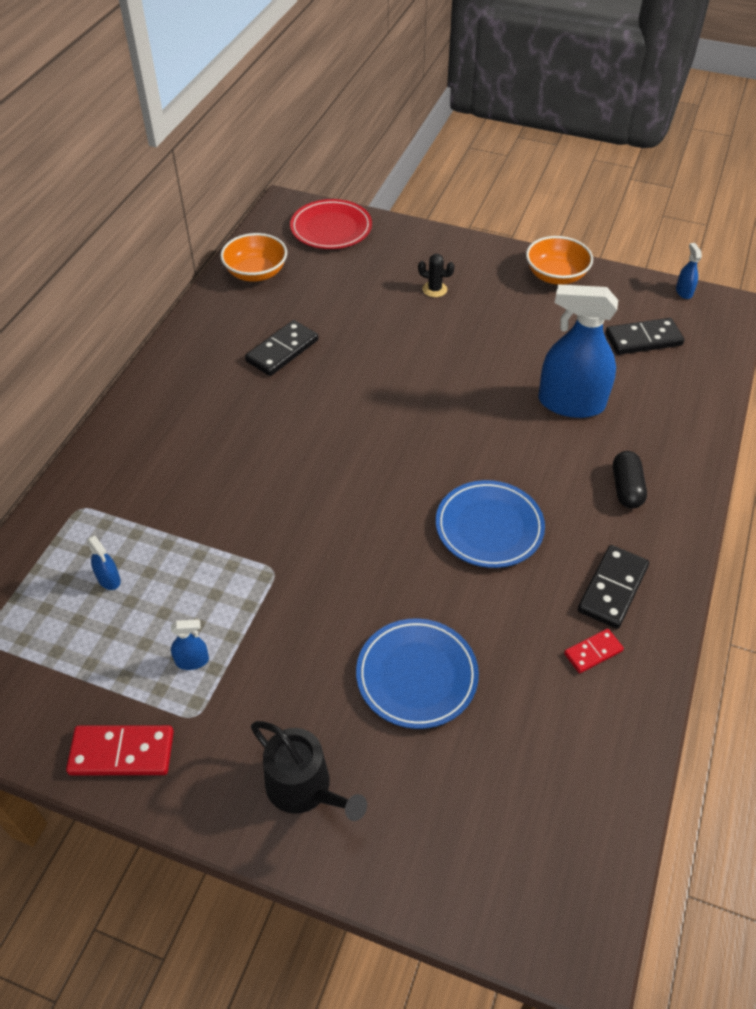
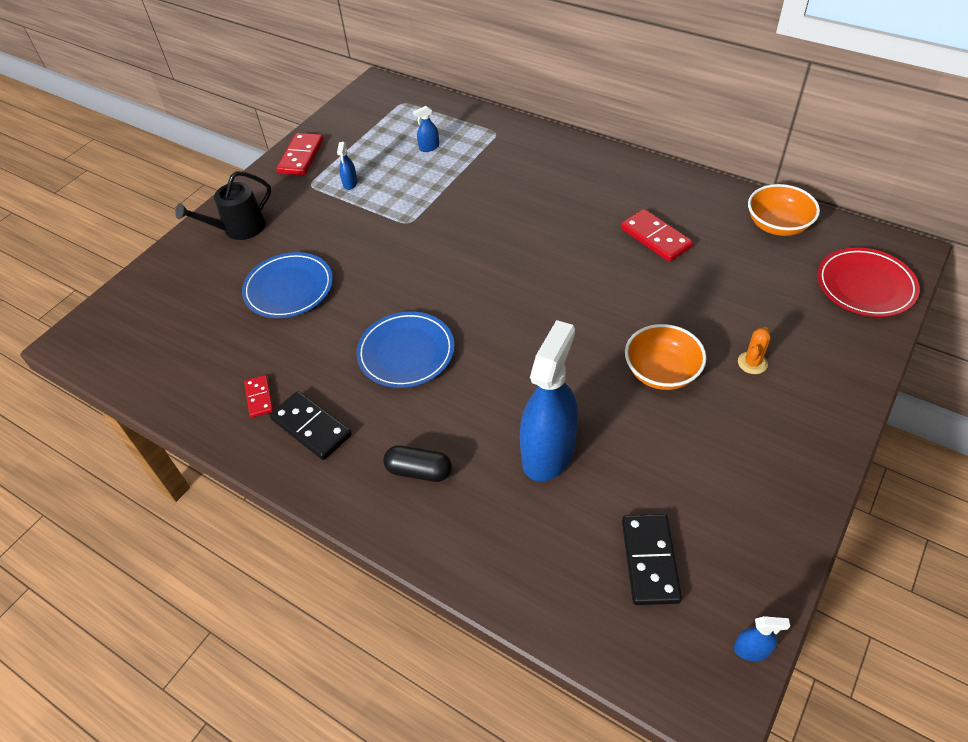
camera: 105 degrees right, 0 degrees up
(282, 351) = (655, 238): black domino -> red domino
(434, 289) = (752, 363): black cactus -> orange cactus
(556, 276) = (784, 492): orange bowl -> orange bowl (661, 372)

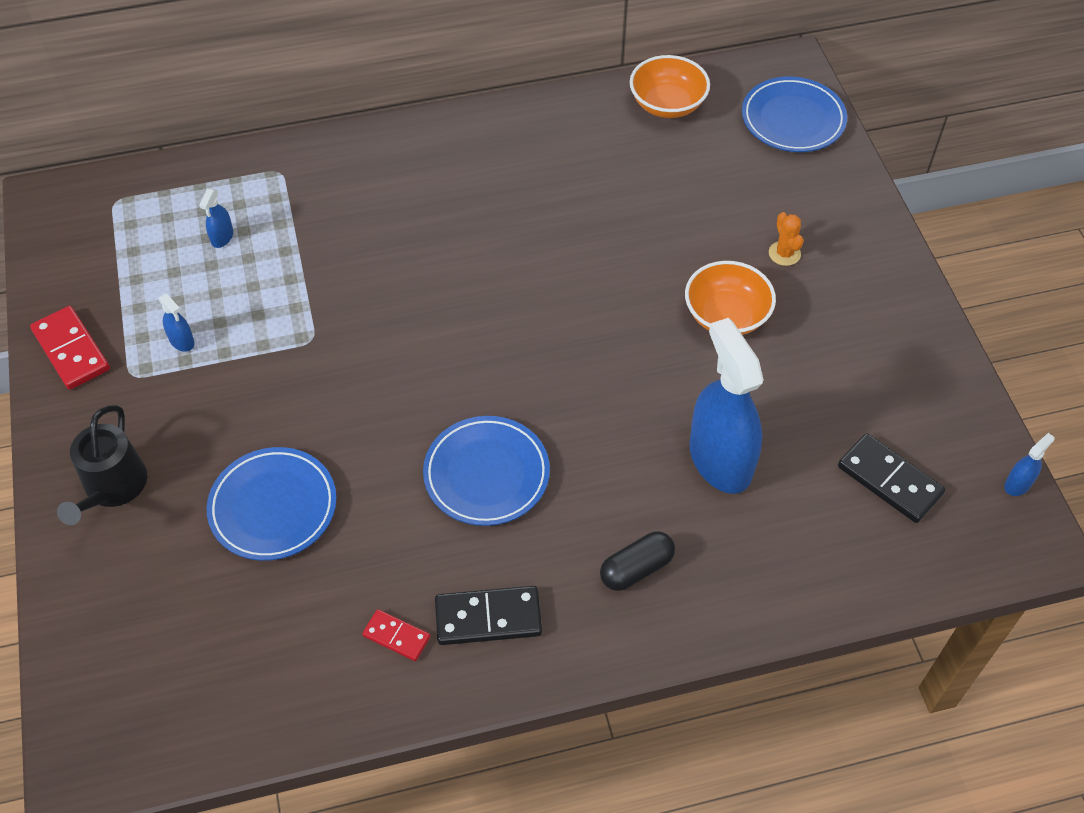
camera: 50 degrees left, 5 degrees up
(655, 238) = (579, 188): red domino -> none
(865, 286) = (793, 119): red plate -> blue plate

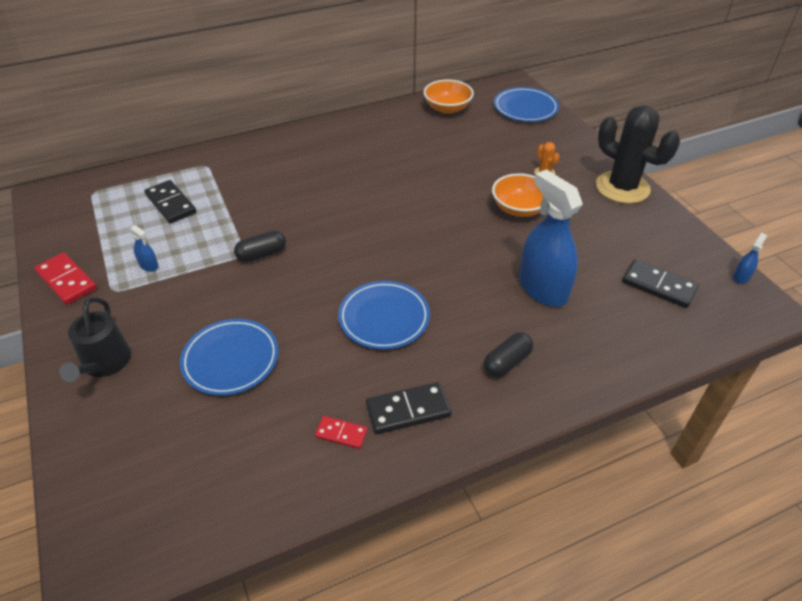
camera: 10 degrees left, 10 degrees down
(222, 237) = (171, 204): blue spray bottle -> black domino
(337, 344) = (262, 254): none -> black capsule
(897, 298) = (622, 187): none -> black cactus

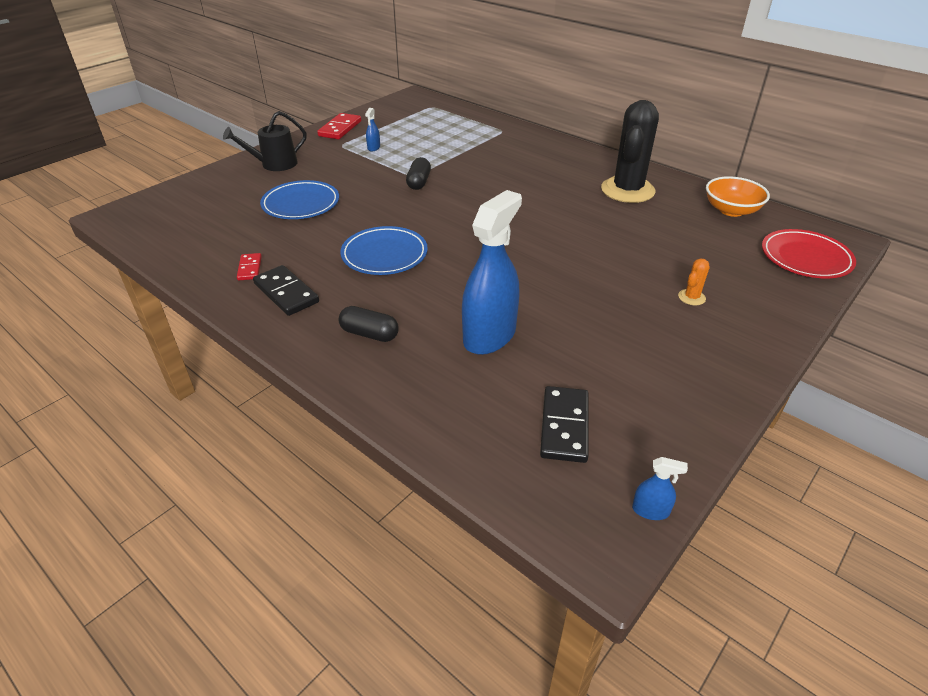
camera: 65 degrees right, 5 degrees down
(171, 204) = (445, 133): black domino -> none
(262, 254) = (419, 182): black capsule -> black capsule turned 60 degrees clockwise
(519, 208) = (607, 293): orange bowl -> none
(525, 108) = (805, 258): blue plate -> red plate
(622, 187) = (733, 364): black cactus -> black cactus (627, 190)

